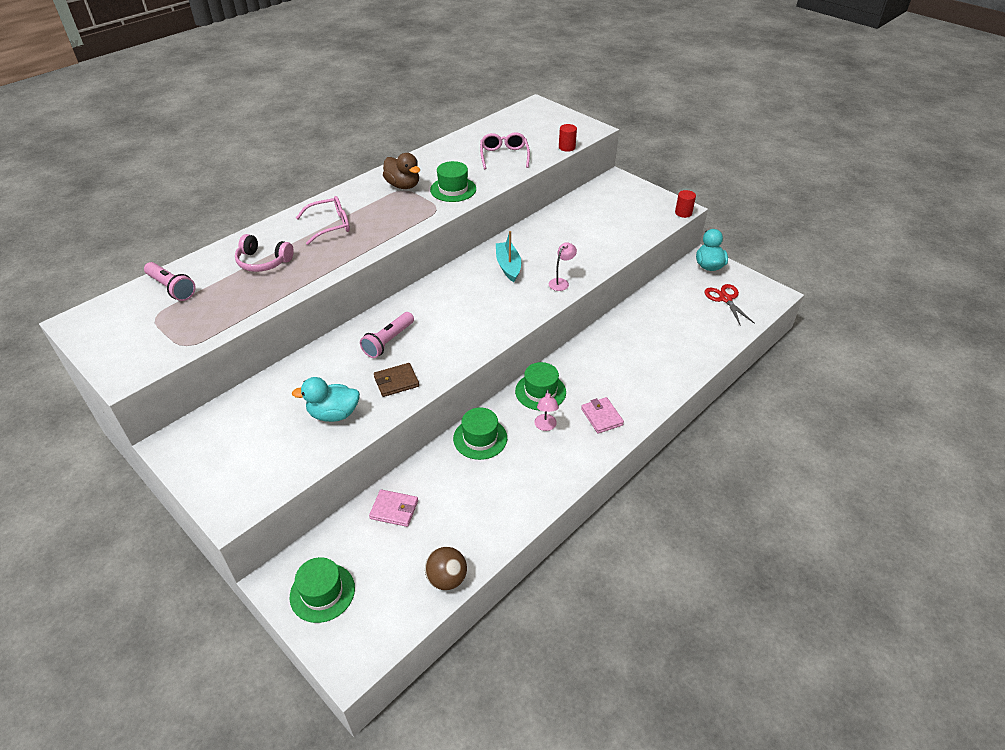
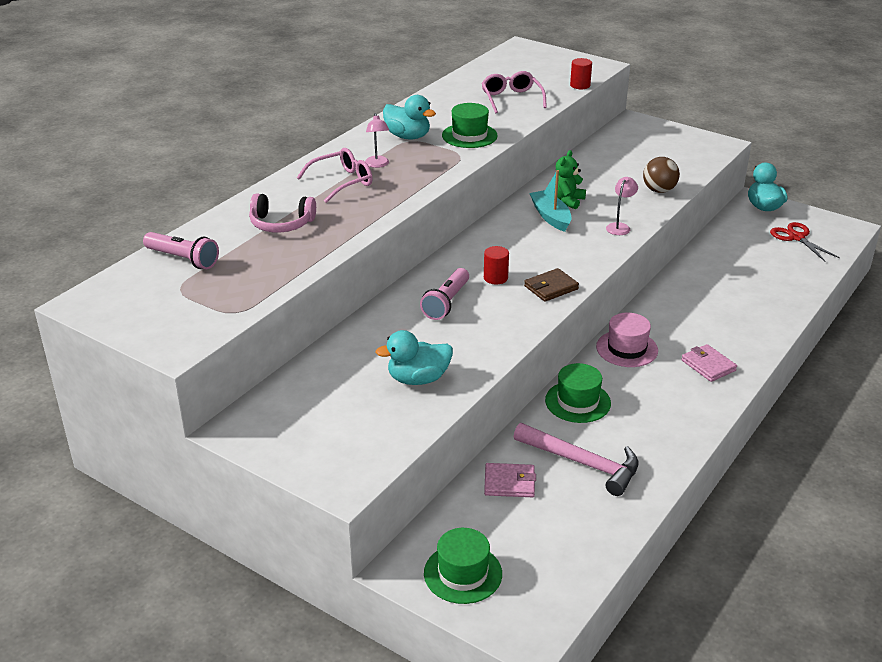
camera: 10 degrees left, 10 degrees down
(396, 382) = (476, 340): brown wallet -> brown wallet (551, 287)
(403, 185) = (408, 136): brown duck -> turquoise duck
(447, 579) = (603, 541): brown ball -> brown ball (659, 190)
(460, 499) = (583, 463): none -> pink hammer
(528, 252) = (567, 201): none -> green teddy bear
(540, 391) = (627, 349): green hat -> pink hat
(545, 426) = (648, 382): pink lamp -> pink lamp (377, 164)
(683, 213) = (726, 148): red cylinder -> red cylinder (495, 278)

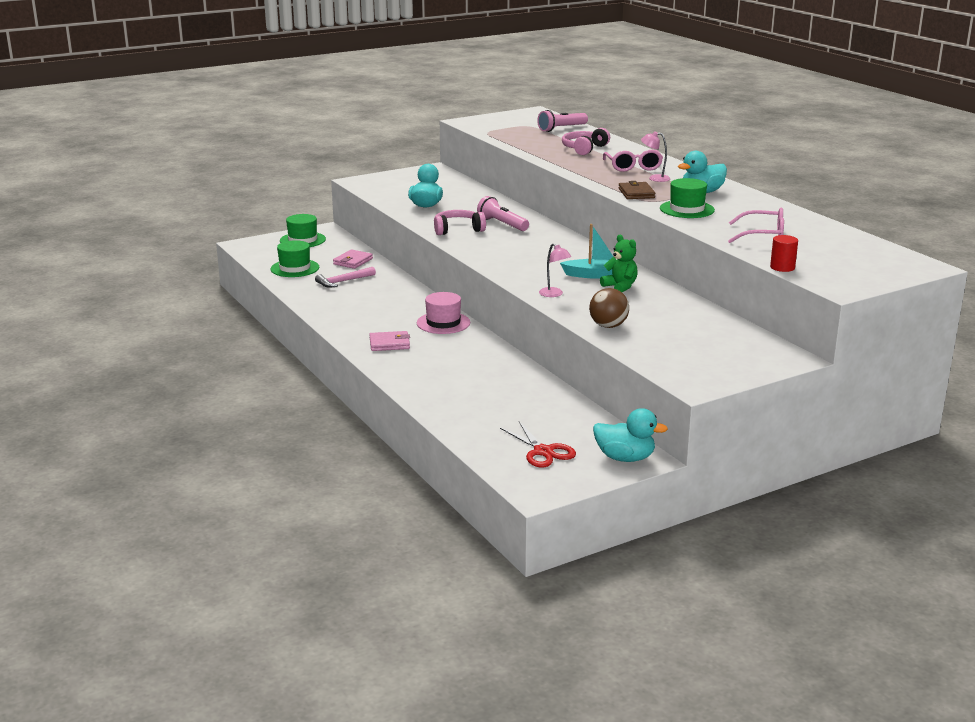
camera: 115 degrees right, 10 degrees down
(491, 327) = (458, 229): none -> pink headphones
(495, 278) = (519, 241): red cylinder -> none
(551, 287) = (486, 253): brown wallet -> brown wallet (636, 193)
(577, 402) = (402, 294): green hat -> green hat (295, 268)
(583, 463) = (343, 281): pink hammer -> pink hammer, size x0.66
(796, 237) = (543, 452): red scissors -> red scissors turned 60 degrees clockwise

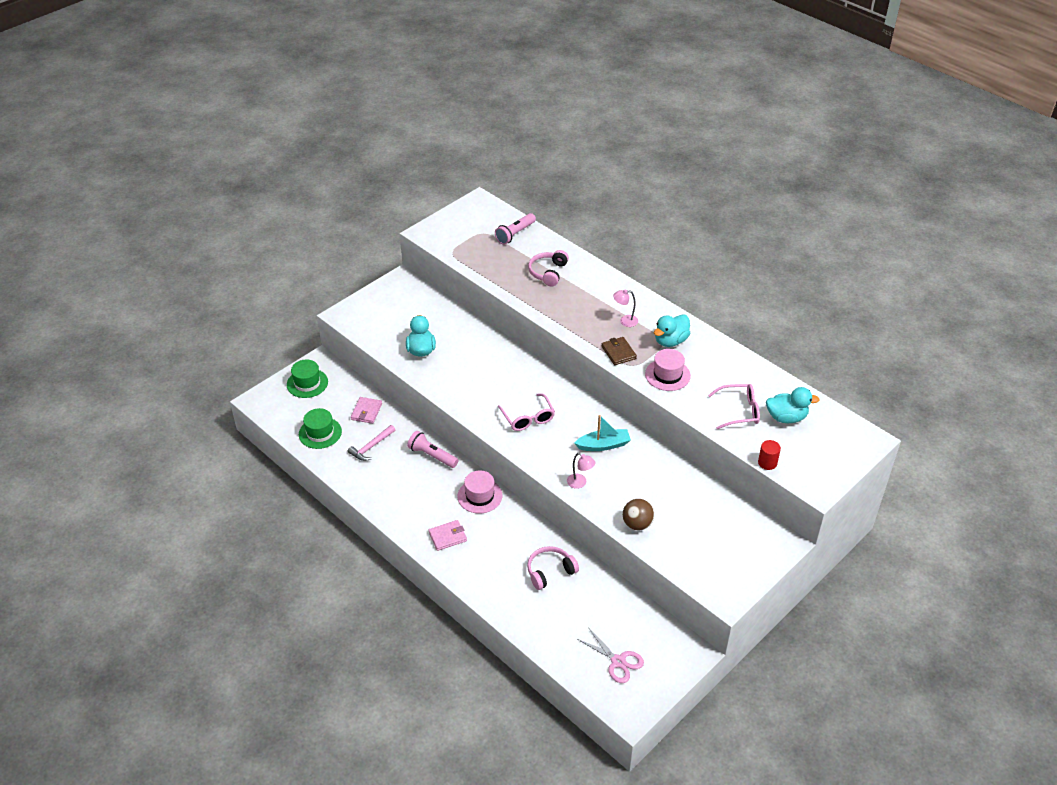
camera: 15 degrees left, 20 degrees up
(458, 229) = (464, 389): pink headphones -> pink headphones (550, 571)
(502, 224) = (498, 372): pink flashlight -> pink flashlight (432, 456)
(543, 452) = (618, 662): red scissors -> pink scissors
(620, 287) = (628, 460): green teddy bear -> none
(625, 458) = (679, 656): turquoise duck -> turquoise duck (786, 417)
(633, 167) = (600, 302): pink glasses -> pink glasses (528, 418)
(687, 209) = (667, 375): green hat -> pink hat

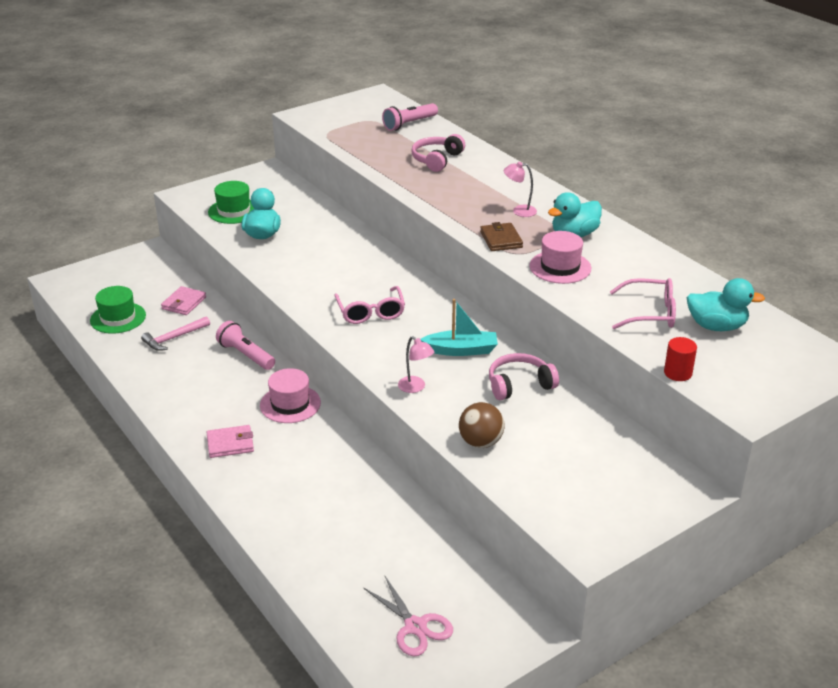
camera: 10 degrees right, 10 degrees down
(307, 383) = (126, 269): green hat -> green hat (234, 211)
(550, 571) = (353, 500): pink headphones -> pink headphones (519, 384)

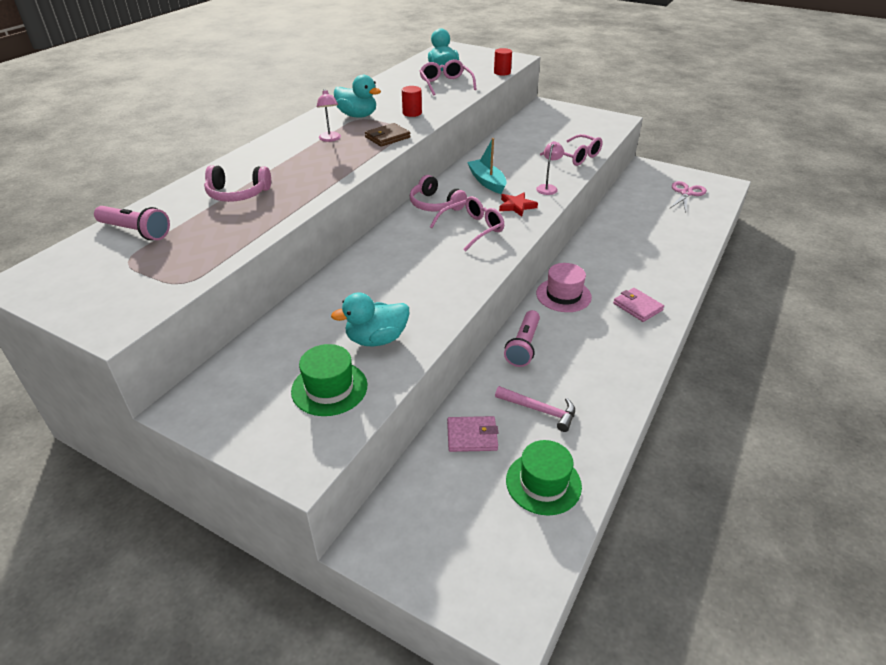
camera: 115 degrees left, 5 degrees up
(392, 352) = (516, 206): none -> red star
(480, 442) = (576, 157): brown ball -> pink glasses
(519, 384) = (505, 156): pink headphones -> pink headphones (435, 204)
(560, 267) = (412, 113): pink hat -> red cylinder

